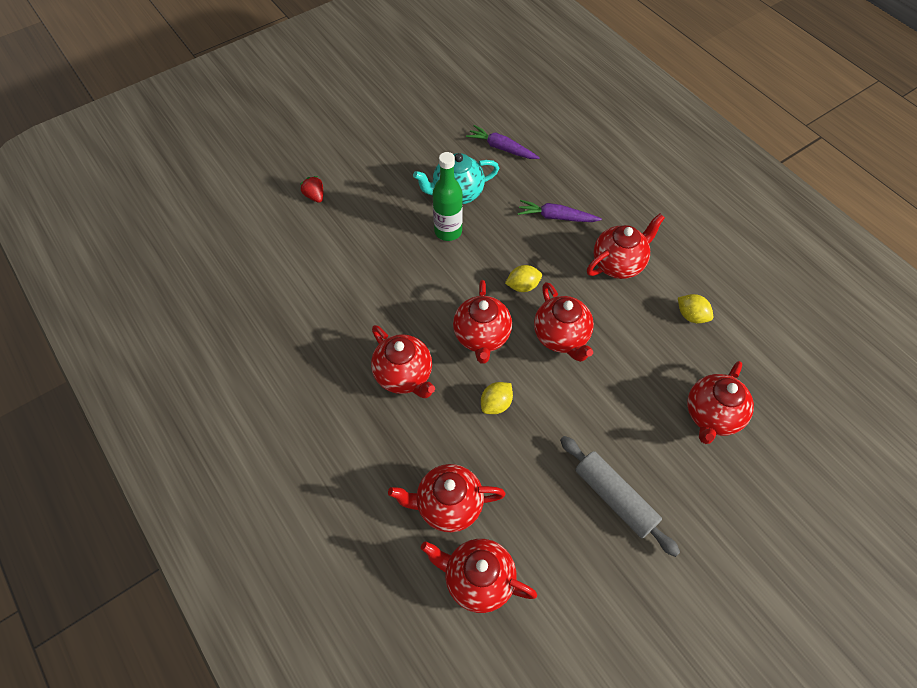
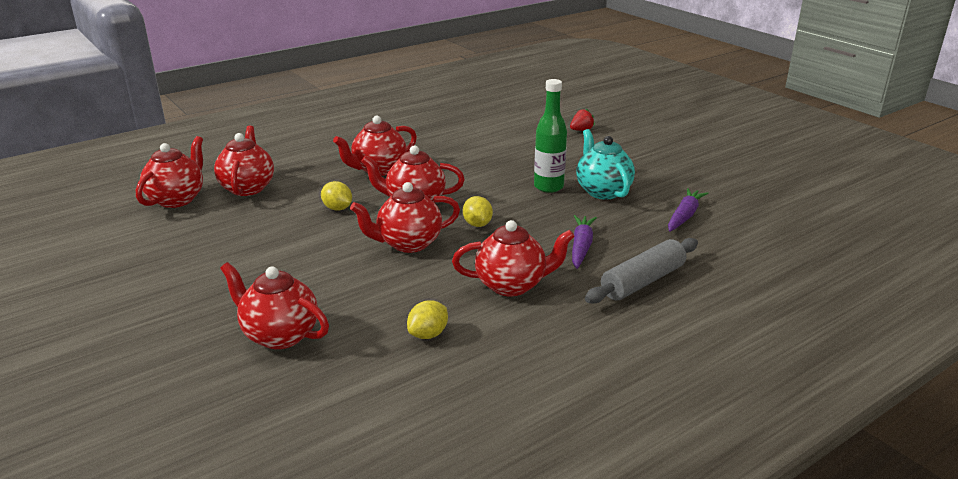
camera: 90 degrees right, 30 degrees down
(614, 498) = (212, 264): grey rolling pin -> grey rolling pin (642, 281)
(618, 264) = (512, 285): red teapot -> red teapot turned 60 degrees counterclockwise

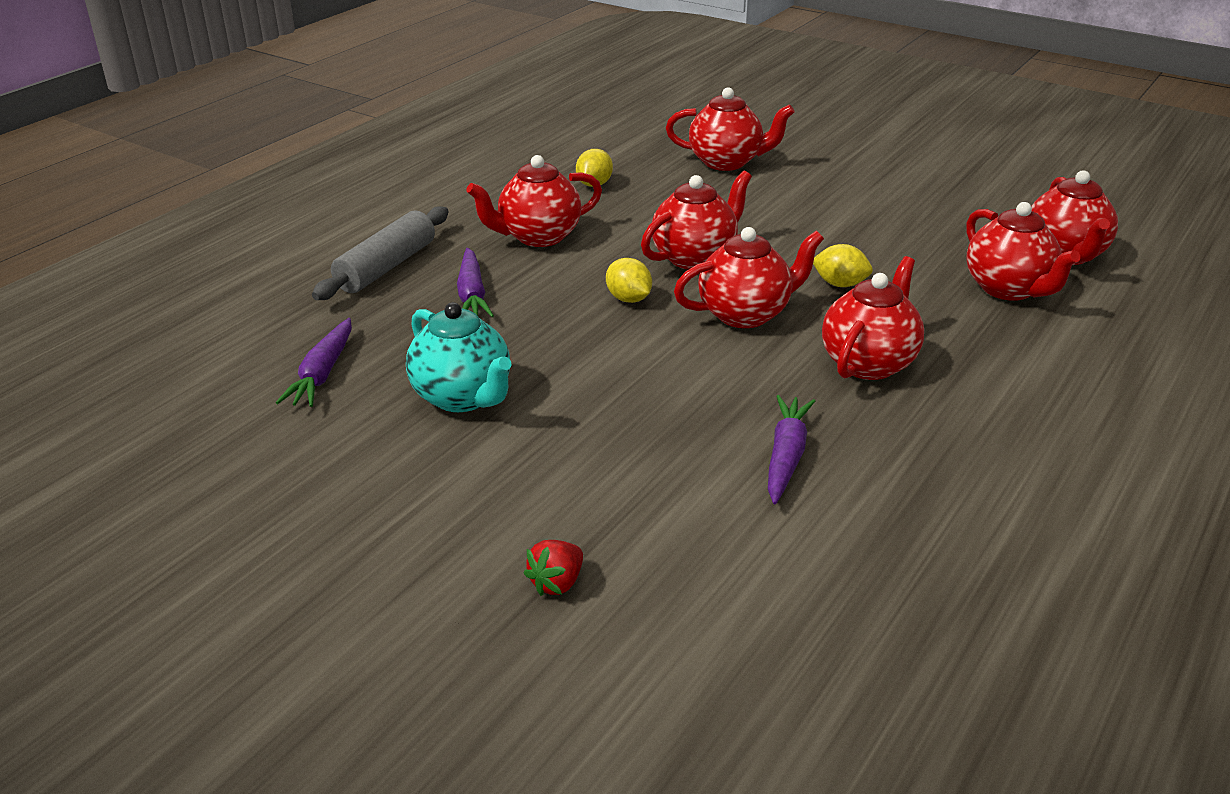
camera: 160 degrees right, 5 degrees up
(461, 146) = (786, 456): none -> purple carrot
(548, 187) = (559, 387): green bottle -> none

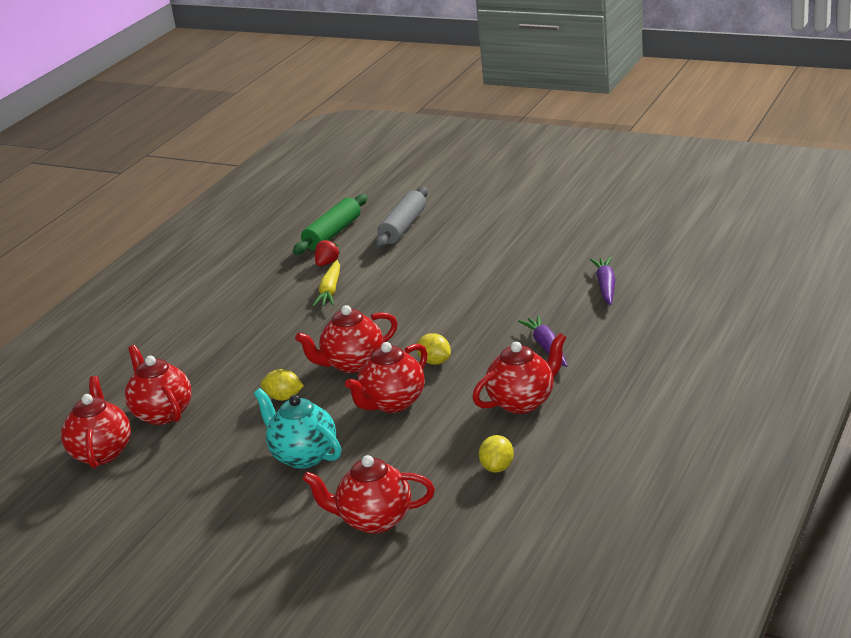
camera: 175 degrees right, 5 degrees down
(387, 267) = (623, 357): grey rolling pin -> grey rolling pin (403, 227)
(463, 397) = (514, 288): turquoise teapot -> turquoise teapot (303, 456)
(557, 583) = (432, 231): red strawberry -> red strawberry (327, 263)
(786, 456) = (330, 290): purple carrot -> yellow carrot
(790, 634) = (332, 233): none -> green rolling pin
(869, 363) = (276, 345): red teapot -> none

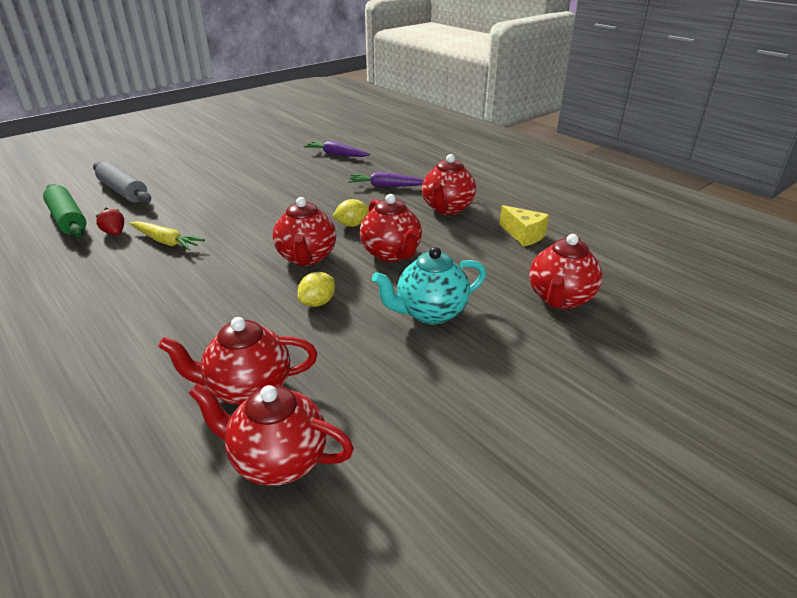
camera: 70 degrees left, 5 degrees up
(497, 467) = (524, 235): yellow lemon -> yellow cheese
(522, 402) = (447, 208): red teapot -> red teapot turned 150 degrees counterclockwise

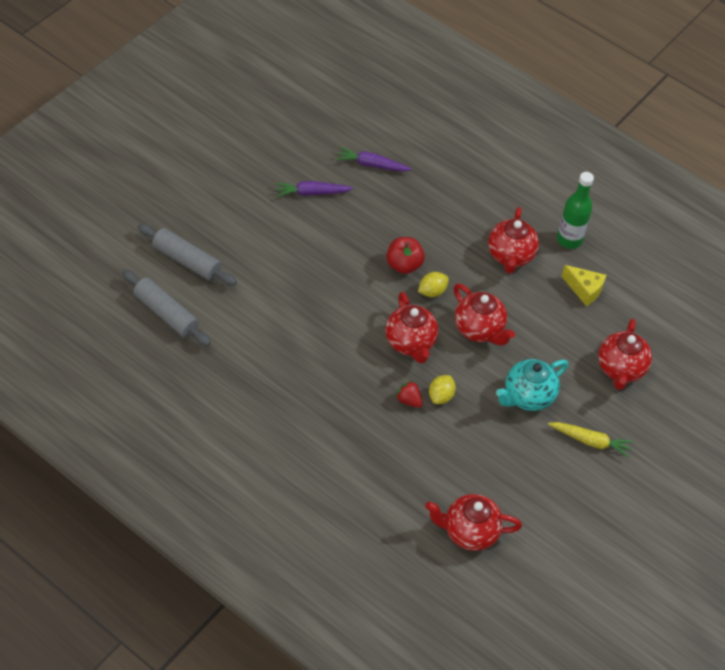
camera: 15 degrees left, 20 degrees up
(67, 220) = (166, 314): green rolling pin -> grey rolling pin
(115, 233) = (224, 328): red strawberry -> red strawberry (409, 400)
(166, 241) = (278, 335): yellow carrot -> yellow carrot (590, 441)
(248, 389) = (427, 483): red teapot -> none
(332, 207) = (404, 265): none -> red apple
(386, 186) = (443, 223): purple carrot -> purple carrot (312, 193)
(513, 203) = (569, 240): none -> green bottle

